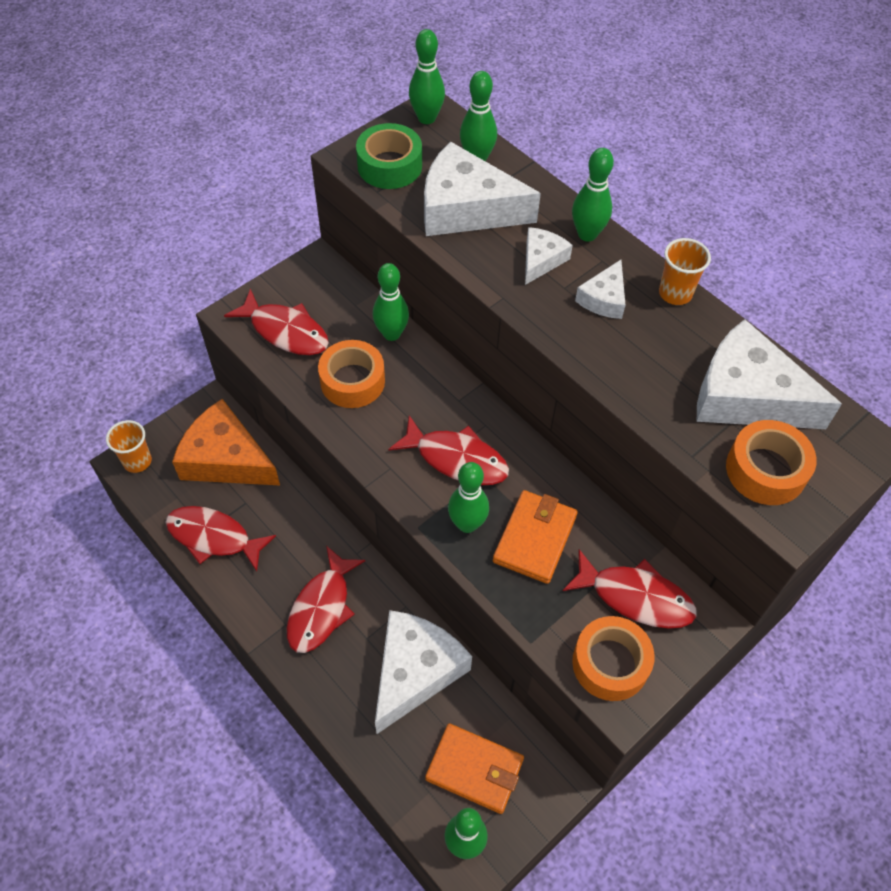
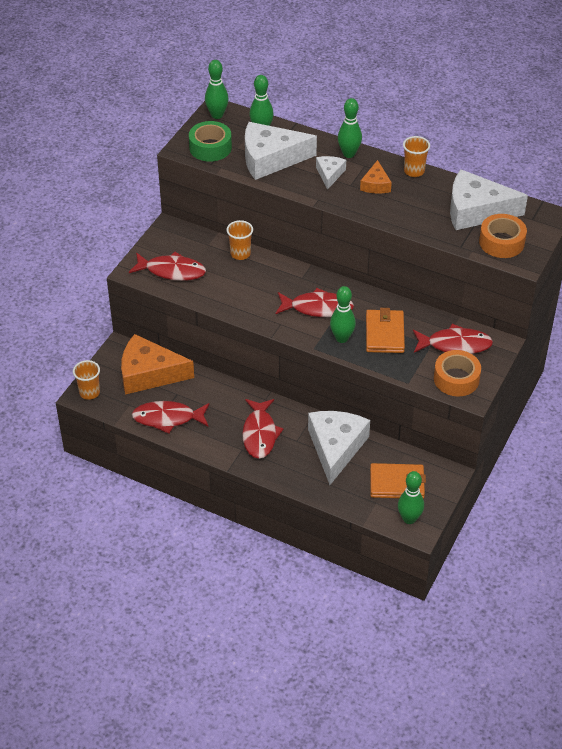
camera: 20 degrees left, 10 degrees down
(352, 381) = (231, 286): orange tape -> none
(391, 334) = (240, 254): green bowling pin -> orange cup
(604, 299) = (375, 184): white cheese -> orange cheese

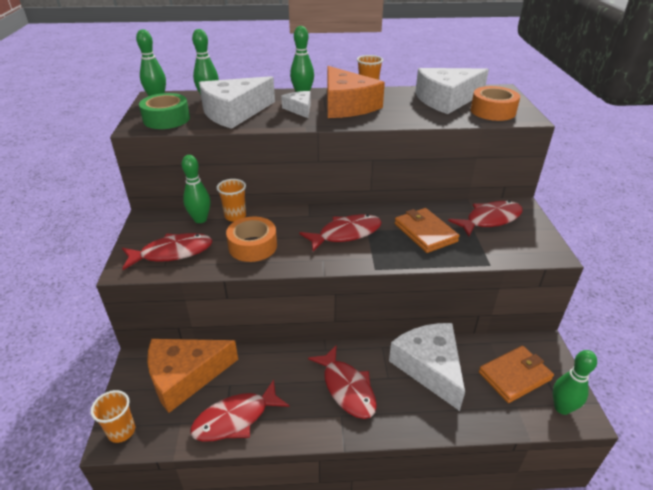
camera: 30 degrees left, 10 degrees down
(342, 338) = (392, 250): green bowling pin -> green bowling pin (200, 219)
(375, 184) = (347, 105): orange cheese -> orange cheese, size x1.99
(456, 379) = (524, 245): orange tape -> orange tape (252, 246)

